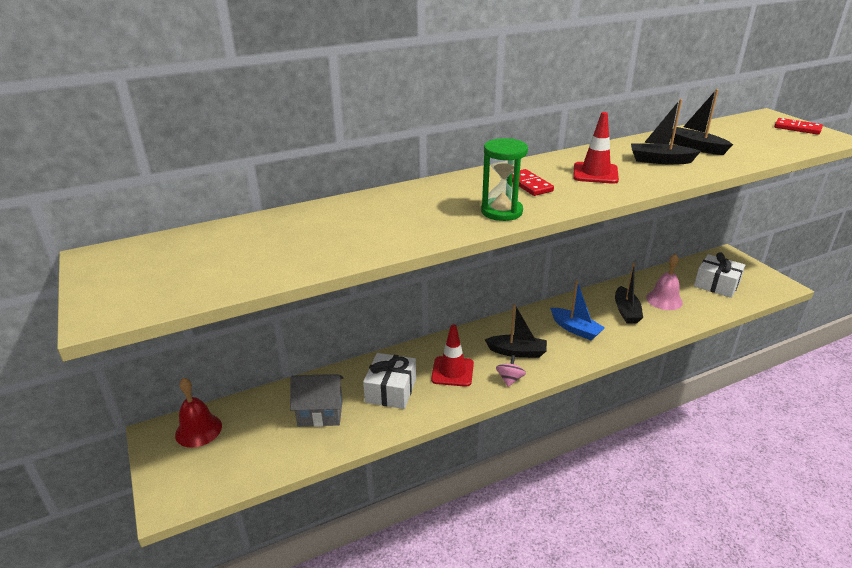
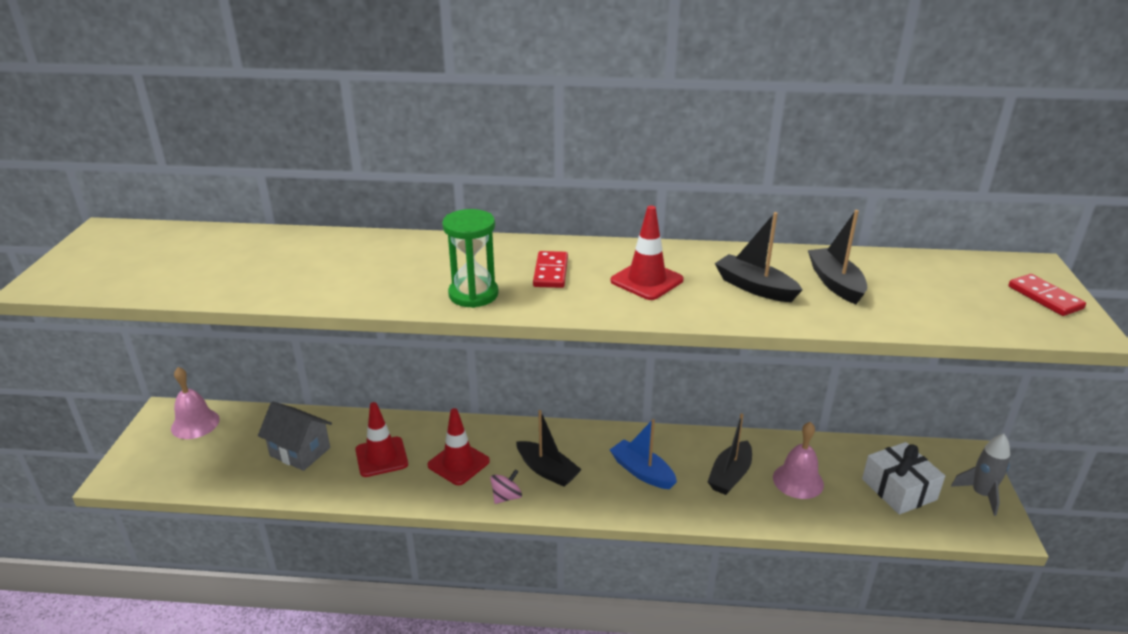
camera: 30 degrees right, 0 degrees up
(198, 430) = (195, 423): red bell -> pink bell
(391, 390) = (381, 457): white gift -> red traffic cone
(575, 329) = (642, 472): blue boat -> blue boat turned 150 degrees clockwise
(755, 272) = (981, 494): none -> grey rocket

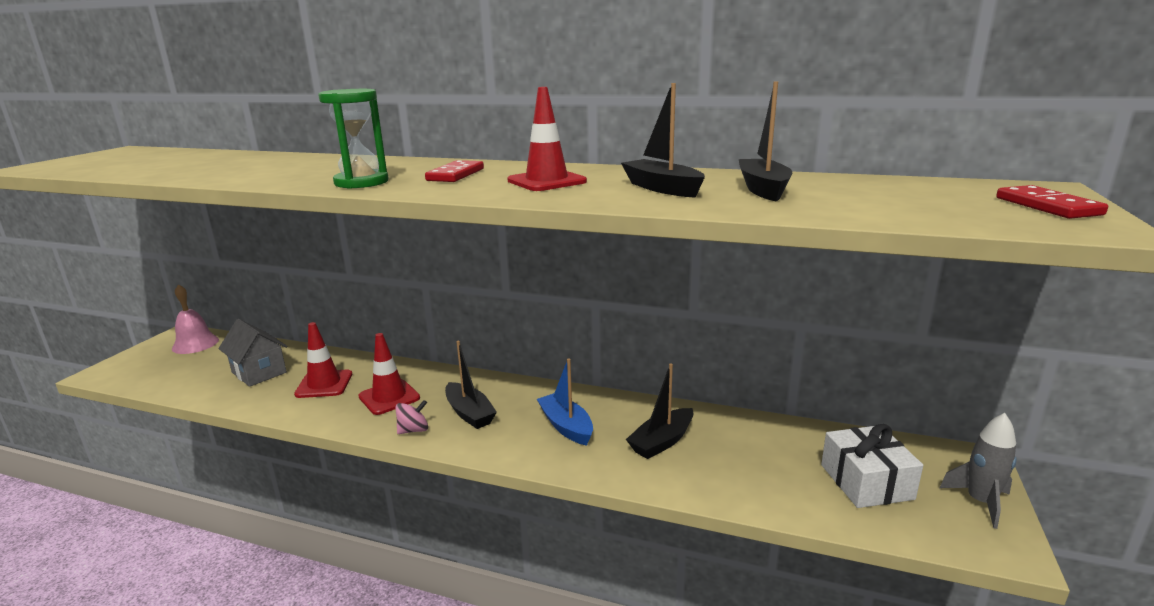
camera: 15 degrees right, 10 degrees down
(798, 481) = (740, 456): pink bell -> none

